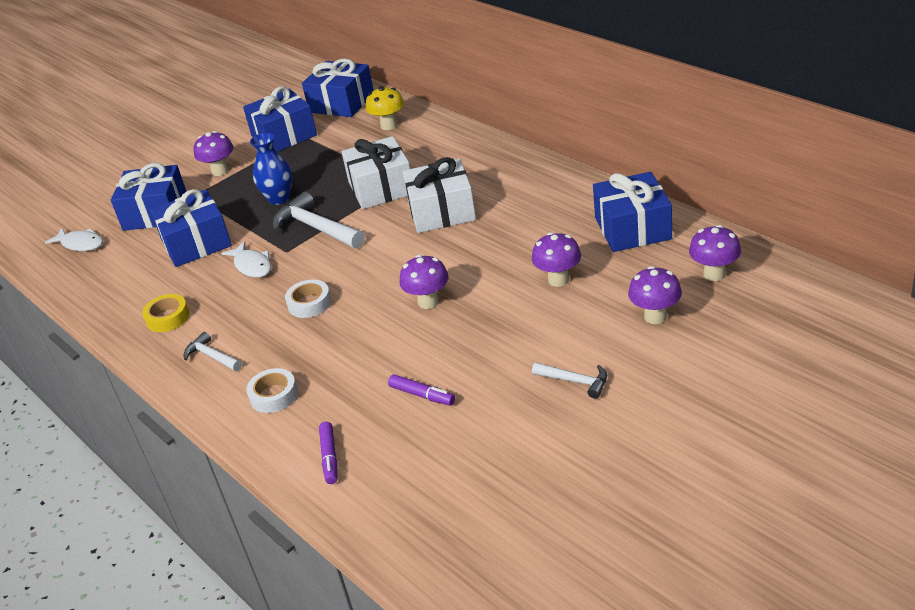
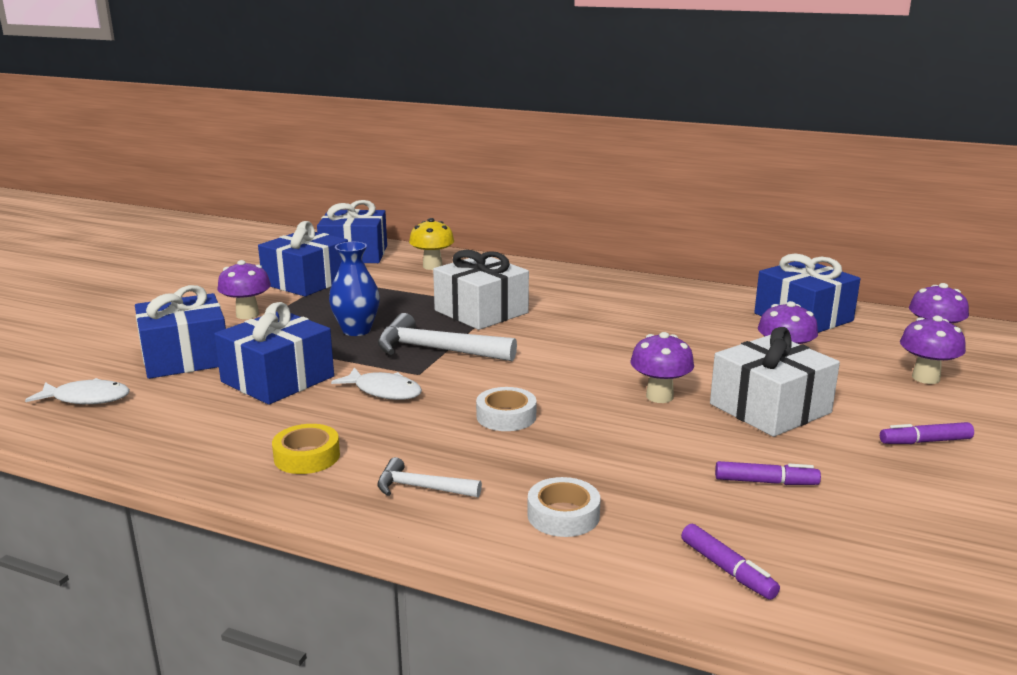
camera: 30 degrees left, 15 degrees down
(441, 211) = (578, 323): white gift -> white gift (770, 408)
(575, 381) = (925, 441): white hammer -> purple marker

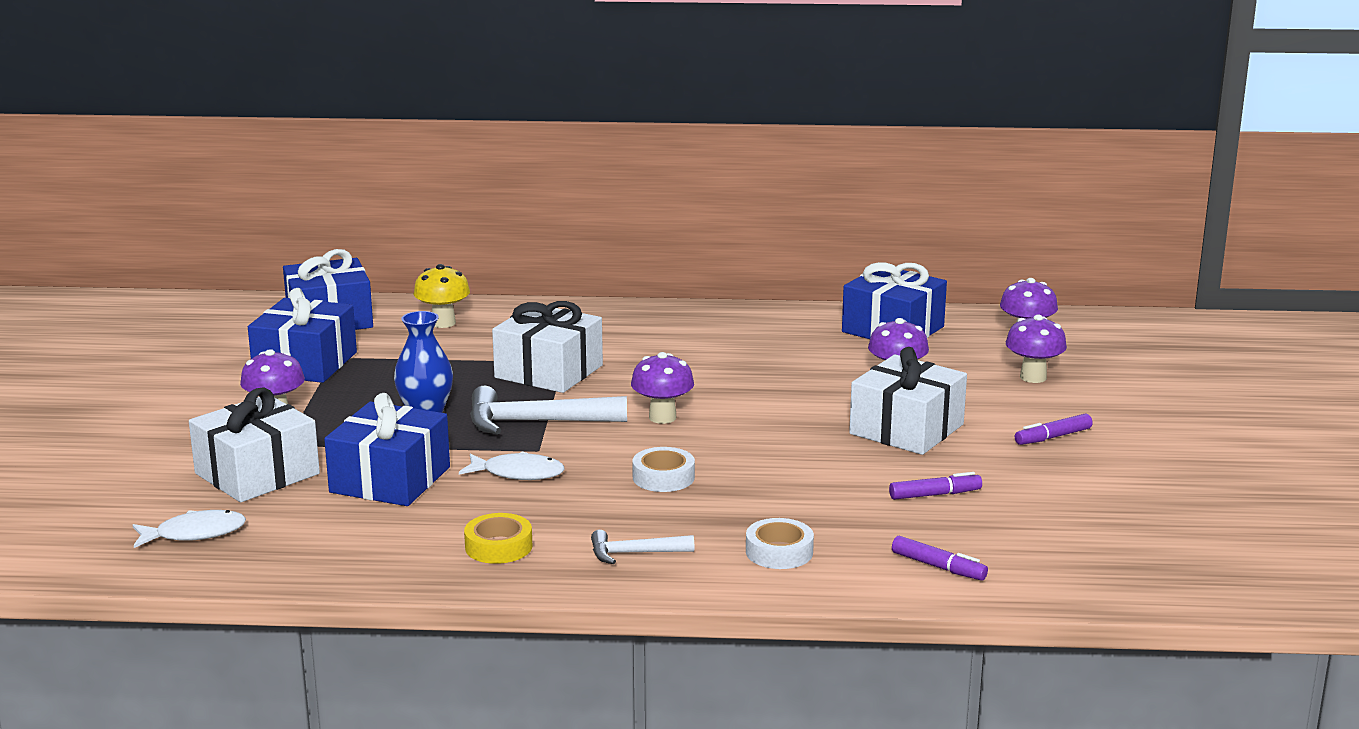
camera: 20 degrees left, 0 degrees up
(185, 357) = (257, 474): blue gift -> white gift
(659, 396) = (798, 434): purple mushroom -> purple mushroom (662, 417)

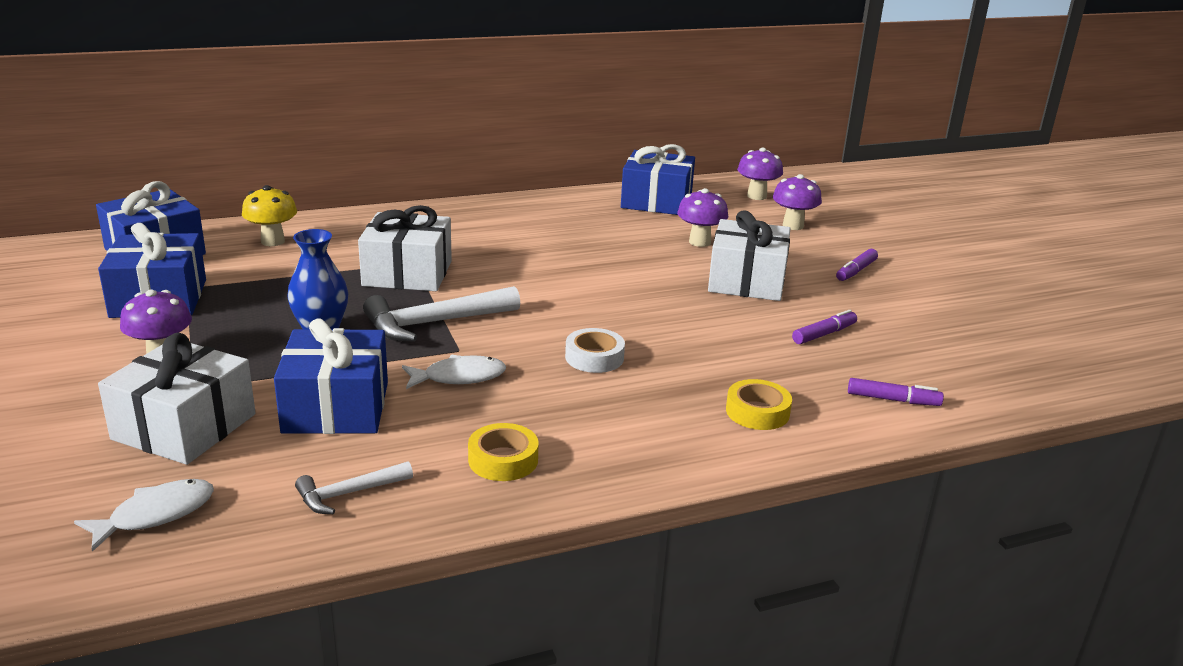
camera: 25 degrees left, 5 degrees up
(634, 553) = (636, 440): white hammer -> white hammer (348, 494)
(662, 417) = (544, 301): purple mushroom -> none
(779, 552) = (757, 412): white tape -> yellow tape

